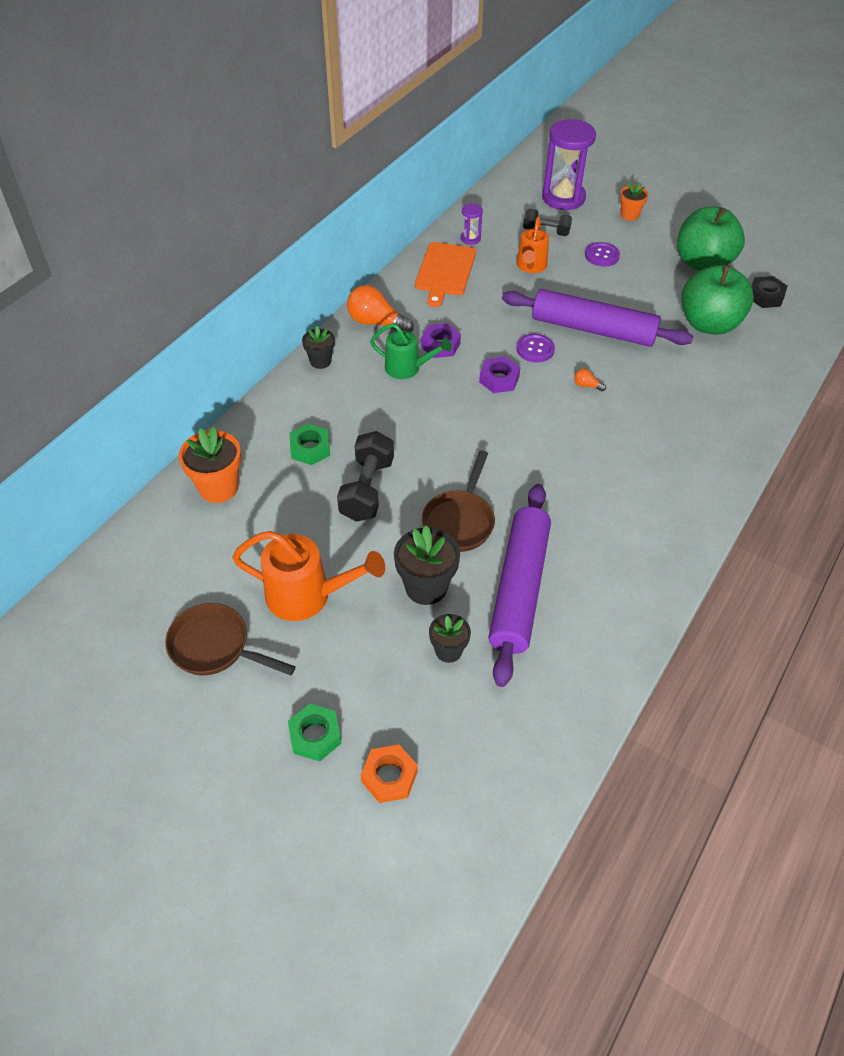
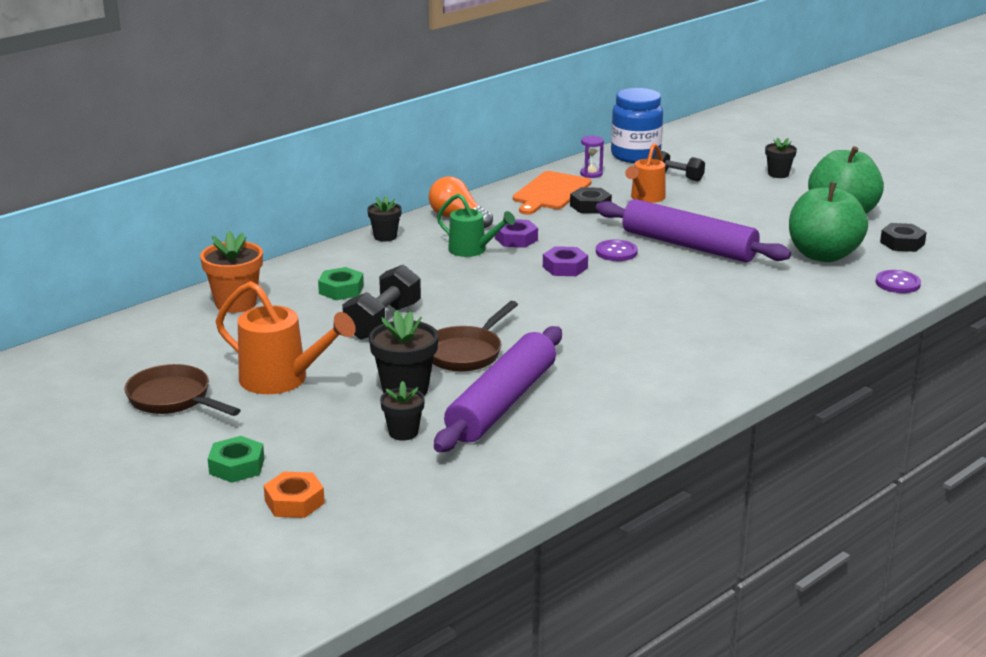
camera: 15 degrees right, 25 degrees down
(487, 286) = (590, 206): none -> black nut
(499, 206) = (635, 156): none -> blue jar
(563, 198) = (710, 156): purple hourglass -> none
(586, 385) = (658, 281): orange light bulb -> none
(602, 255) = (729, 198): purple button -> purple button (897, 283)
(629, 215) = (778, 174): orange flower pot -> black flower pot

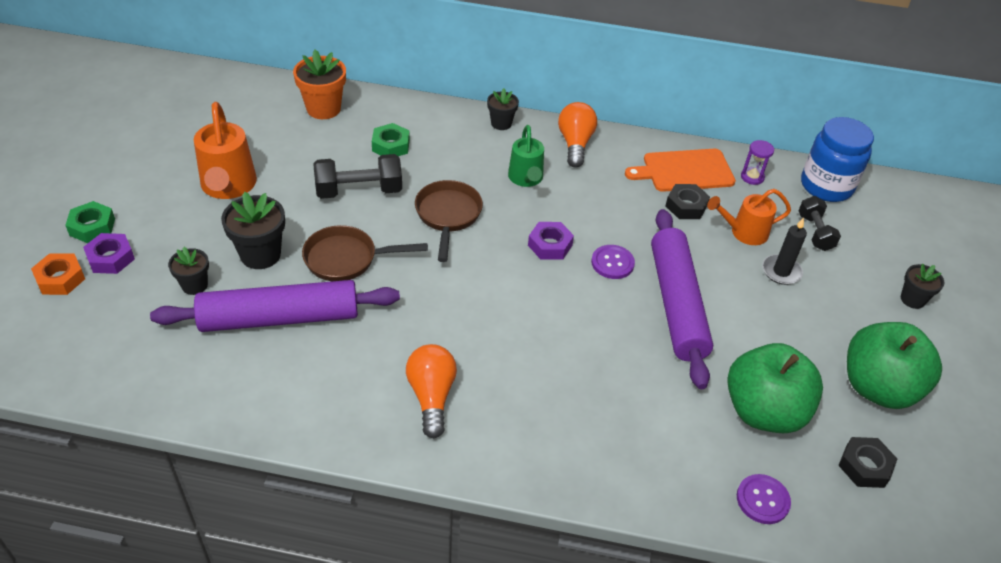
camera: 50 degrees right, 20 degrees up
(173, 399) = (164, 152): brown pan -> brown pan (448, 216)
(516, 239) = (572, 193): purple nut -> purple nut (111, 258)
(674, 365) = (431, 396): none -> orange light bulb
(701, 201) = (781, 271): none -> black candle

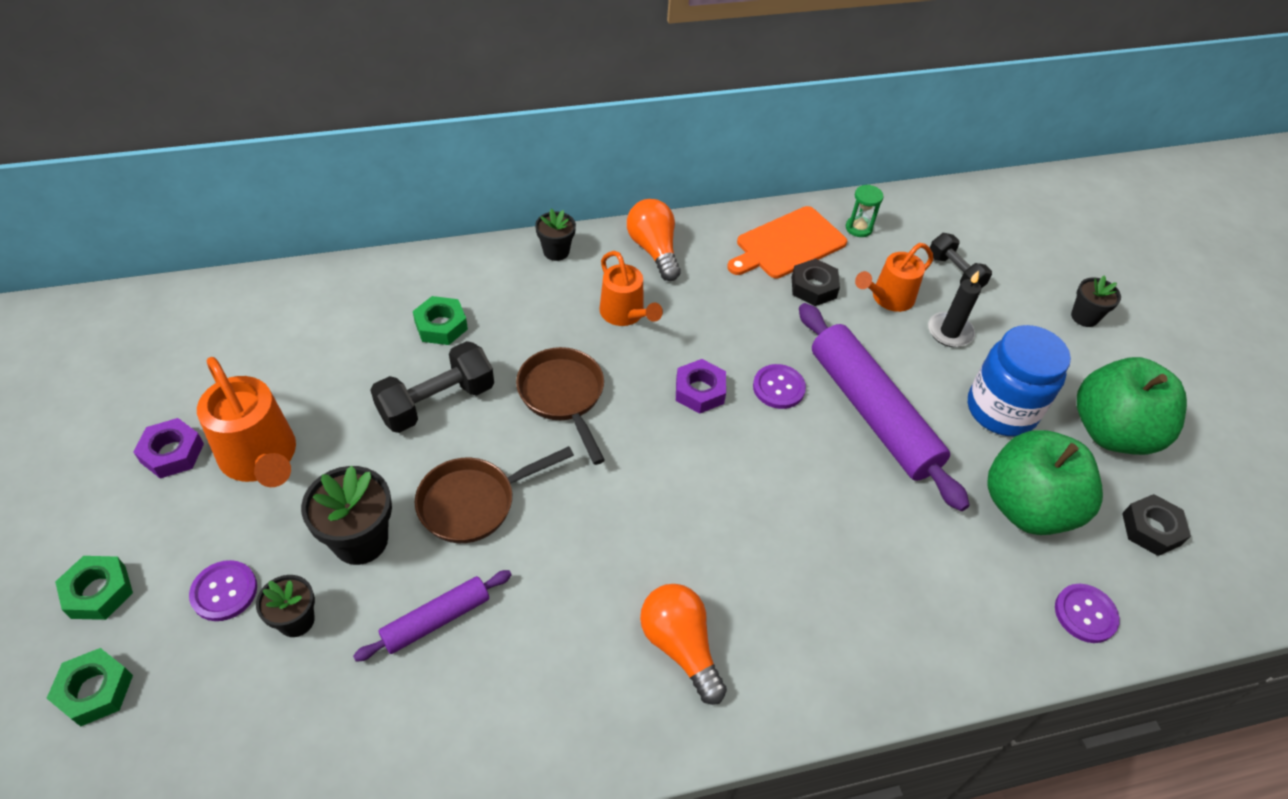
camera: 25 degrees left, 5 degrees up
(60, 279) = (95, 690): orange nut -> green nut
(111, 258) = (153, 628): purple nut -> purple nut (172, 453)
(162, 253) = (224, 591): none -> purple button
(280, 318) = (436, 620): purple rolling pin -> purple rolling pin, size x0.52
(323, 109) = (326, 303): orange flower pot -> none
(526, 179) = (625, 315): green watering can -> orange watering can
(752, 177) = (858, 228): purple hourglass -> green hourglass
(826, 186) = (934, 214): blue jar -> blue jar (1001, 410)

